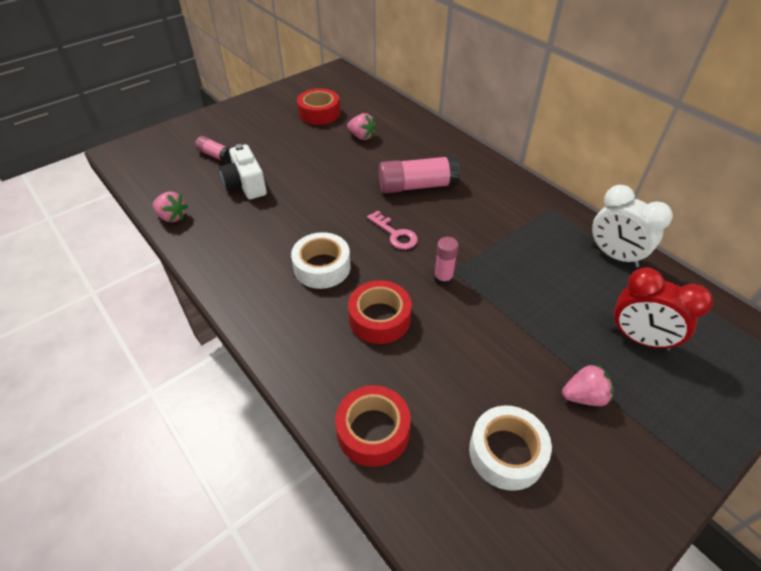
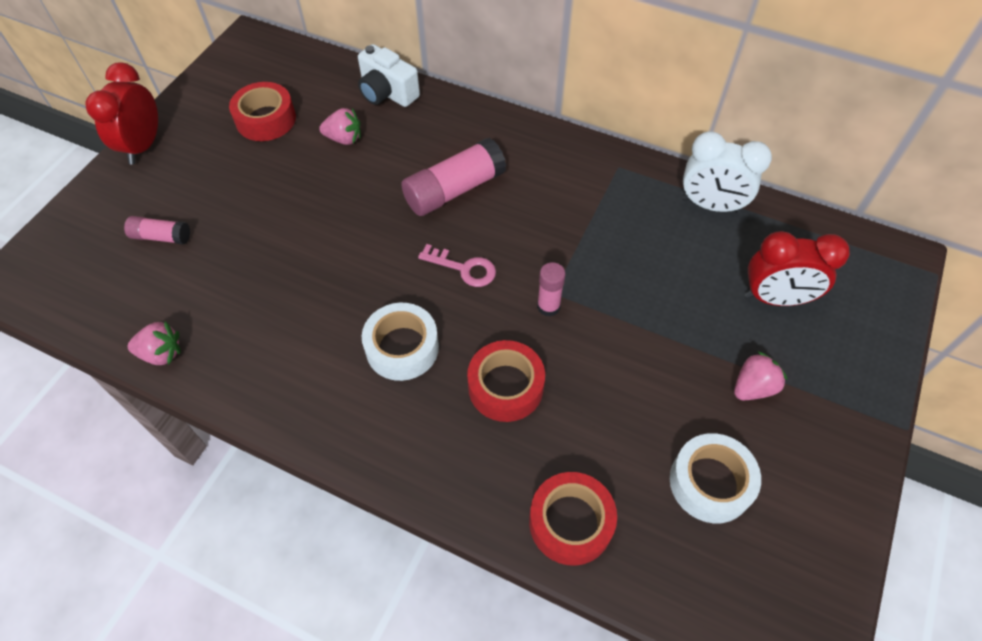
camera: 25 degrees left, 10 degrees up
(239, 107) = (143, 146): none -> red clock
(246, 185) = (233, 268): white camera -> white camera (387, 93)

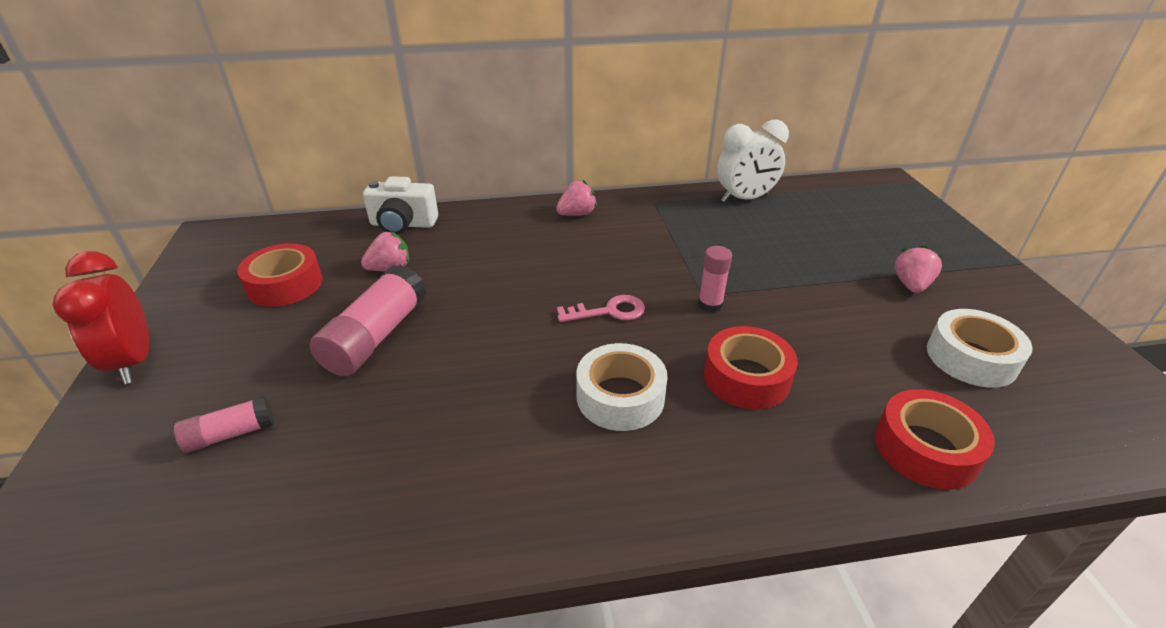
camera: 35 degrees left, 20 degrees down
(161, 353) = (333, 555): pink strawberry -> pink strawberry (577, 214)
(454, 190) = (538, 263): pink glue stick -> pink glue stick (376, 336)
(775, 298) = (852, 230): red clock -> none

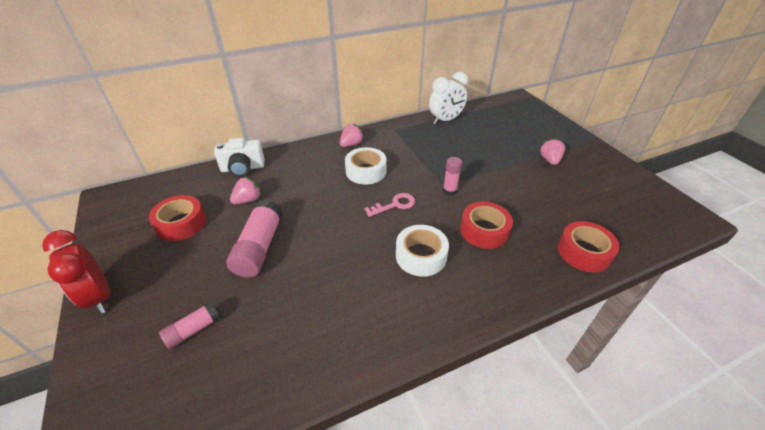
camera: 15 degrees left, 5 degrees up
(971, 358) = (590, 197): white tape -> white tape (366, 171)

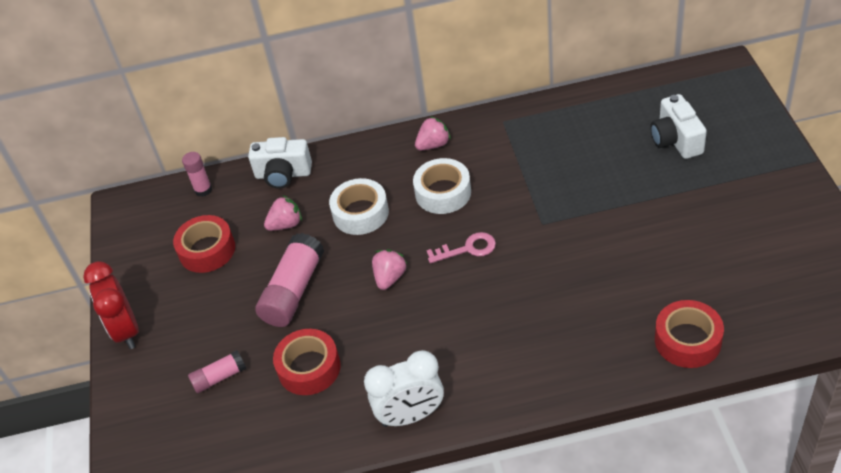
camera: 20 degrees right, 5 degrees up
(421, 256) = (479, 322): white tape -> white tape (360, 213)
(445, 120) = (586, 108): white clock -> white clock (410, 415)
(450, 190) = (547, 234): pink glue stick -> pink glue stick (203, 190)
(484, 230) = (571, 297): red tape -> red tape (309, 368)
(509, 133) = (676, 140): none -> white camera
(549, 160) = (714, 195): pink strawberry -> pink strawberry (390, 278)

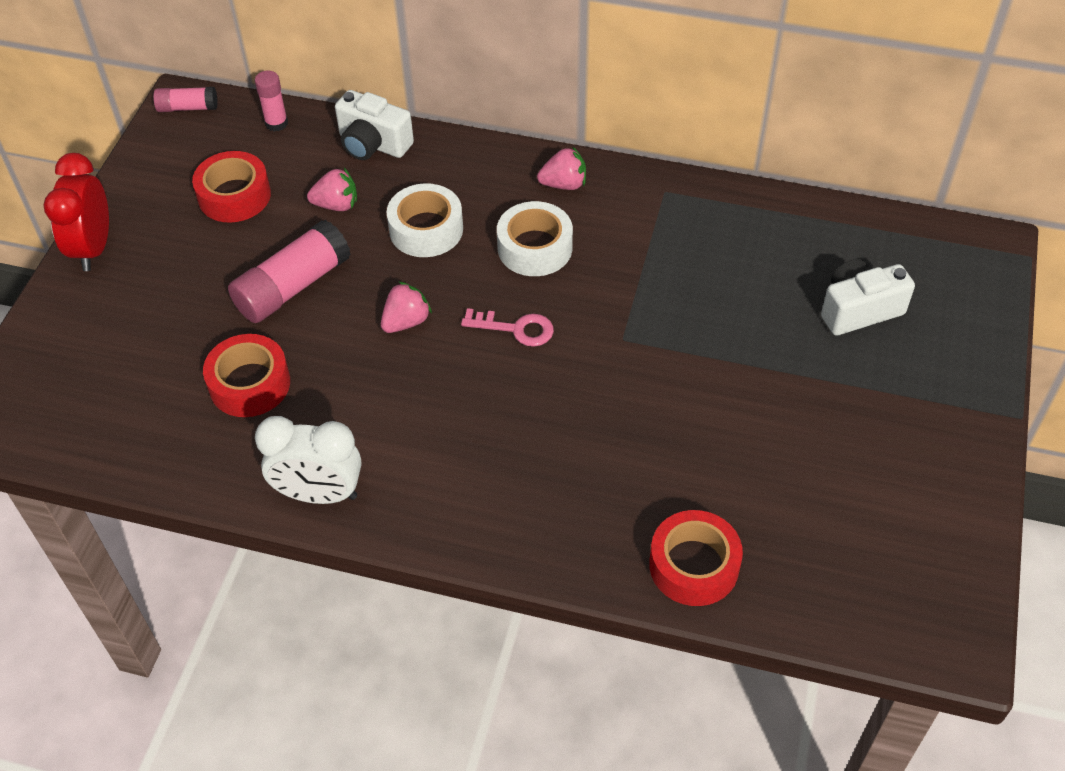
camera: 20 degrees right, 5 degrees up
(219, 377) = (151, 348): pink glue stick -> pink glue stick (188, 108)
(676, 140) = (859, 310): white camera -> white camera turned 60 degrees clockwise

